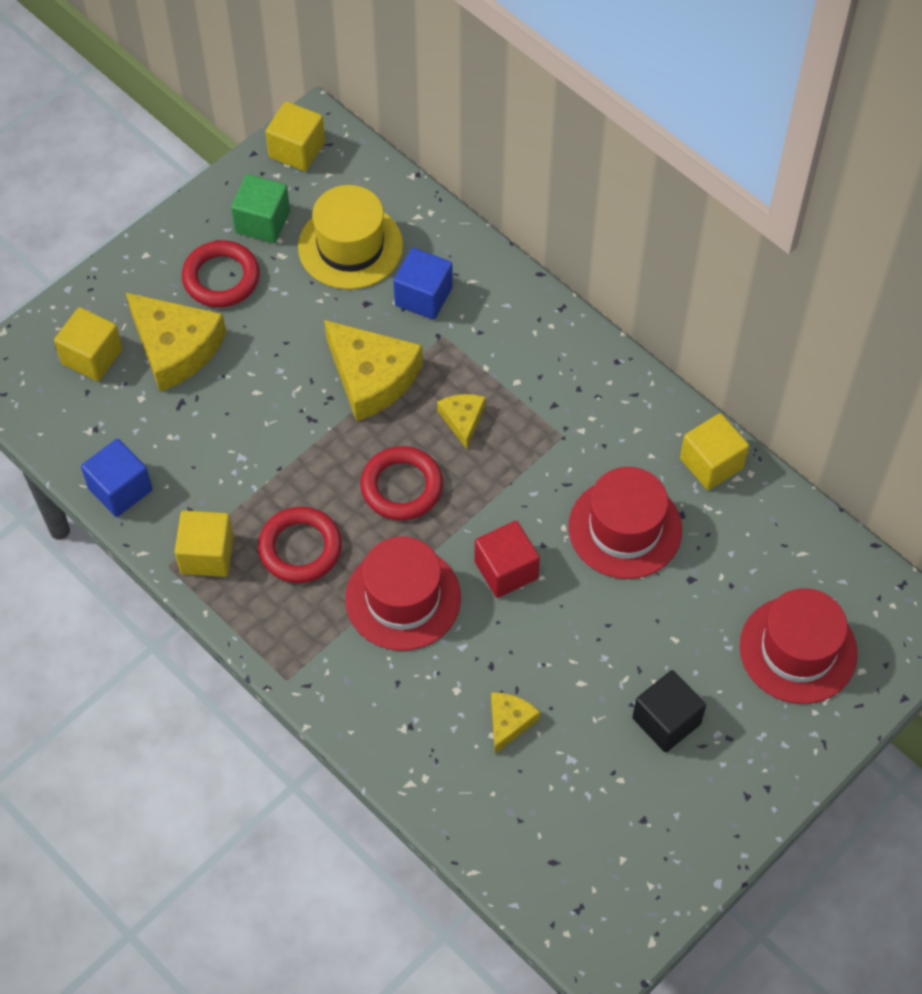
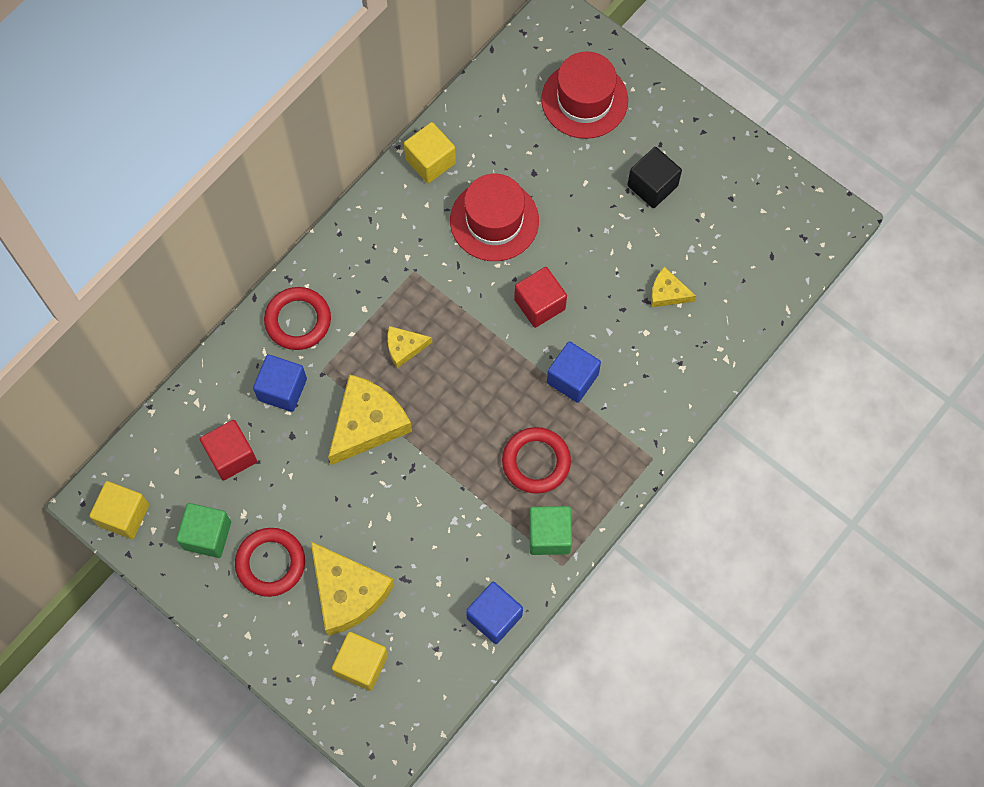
camera: 95 degrees left, 10 degrees up
(175, 348) = (347, 592): yellow cheese -> yellow cheese turned 105 degrees clockwise
(207, 555) = (549, 535): yellow cube -> green cube
(350, 246) = (231, 455): yellow hat -> red cube
(401, 487) = (472, 389): red ring -> red ring (298, 320)
(403, 598) = (572, 378): red hat -> blue cube

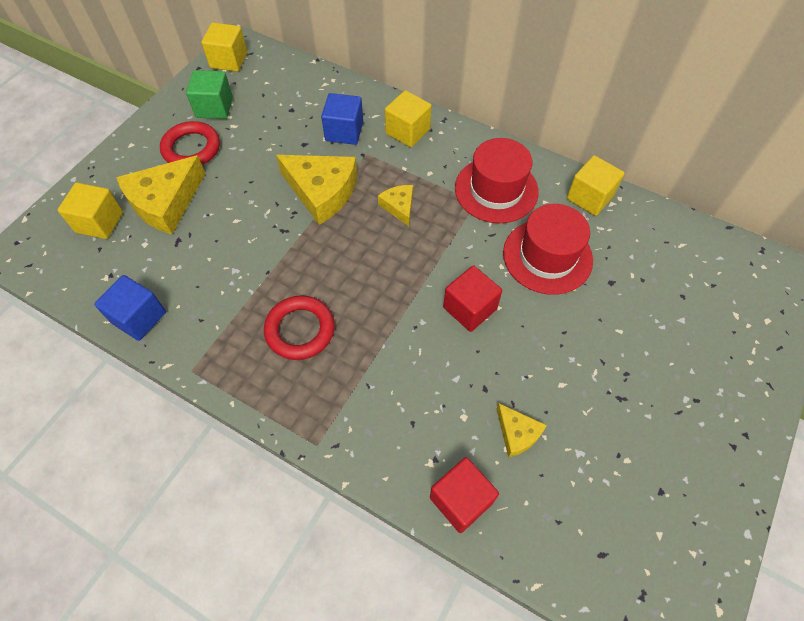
camera: 80 degrees right, 10 degrees down
(231, 455) = (282, 110): red cube -> red cube (461, 500)
(298, 320) = (407, 131): red ring -> yellow cube
(549, 535) = (223, 353): green cube -> none
(572, 378) = (395, 350): blue cube -> none
(584, 100) = (714, 316): red hat -> red hat (496, 190)
(652, 186) = (642, 399): black cube -> none
(667, 293) = (517, 433): yellow cheese -> yellow cheese turned 135 degrees clockwise

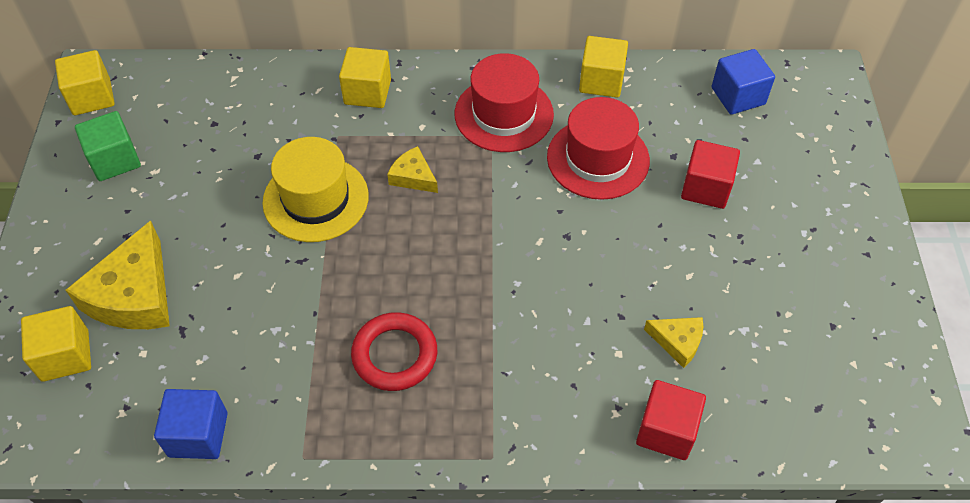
camera: 30 degrees left, 5 degrees down
(191, 148) = (121, 219): red ring -> none
(322, 192) = (316, 199): yellow cheese -> yellow hat
(344, 131) = (295, 122): blue cube -> blue cube (738, 96)
(469, 308) = (555, 246): red cube -> red cube (706, 188)

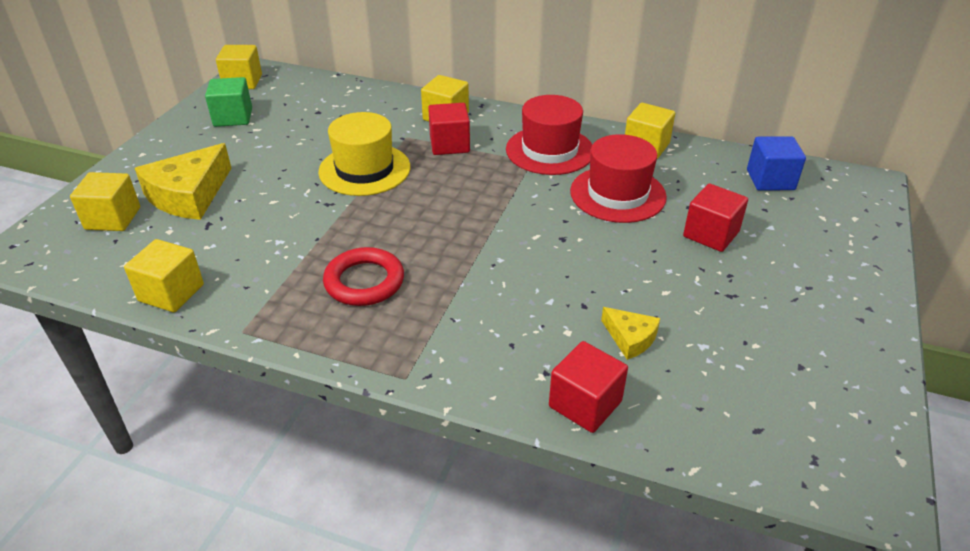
camera: 20 degrees right, 15 degrees down
(198, 434) = (171, 293): blue cube -> yellow cube
(392, 135) = (449, 145): none -> red cube
(413, 176) = (451, 172): yellow cheese -> none

